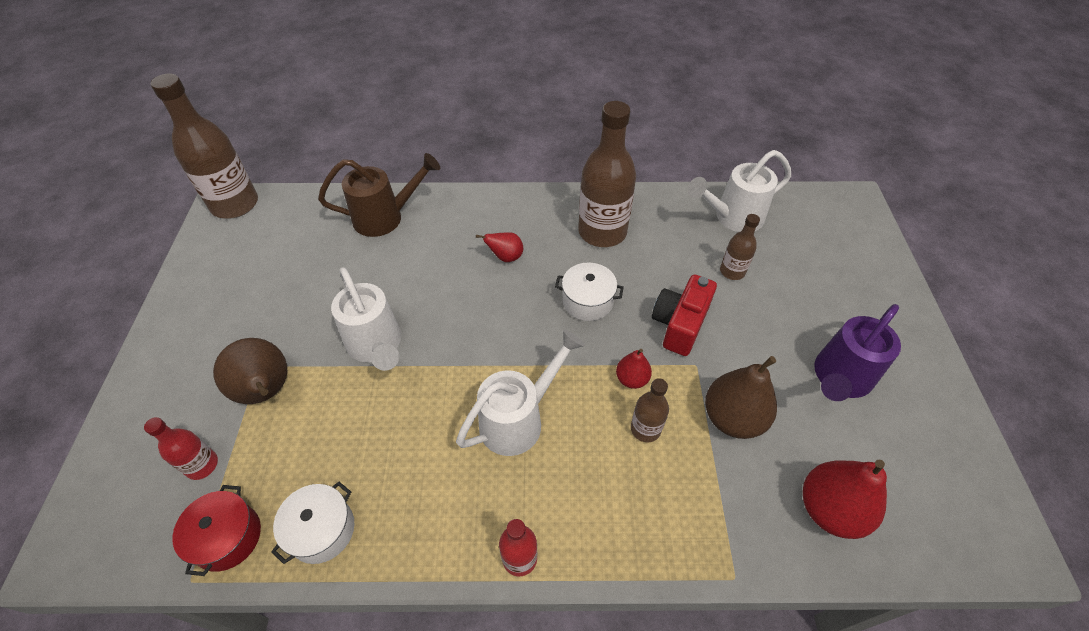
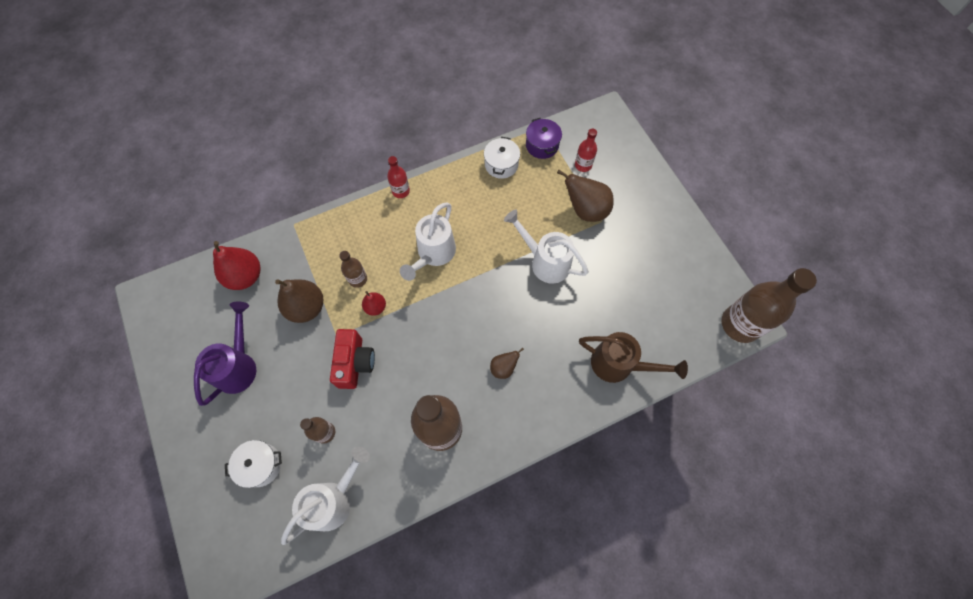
camera: 155 degrees right, 15 degrees up
(227, 537) = (542, 145): red pot -> purple pot
(385, 217) = (618, 364): brown watering can -> brown watering can turned 120 degrees counterclockwise
(505, 257) = (503, 368): red pear -> brown pear
(587, 301) = (426, 354): white pot -> white pot (261, 465)

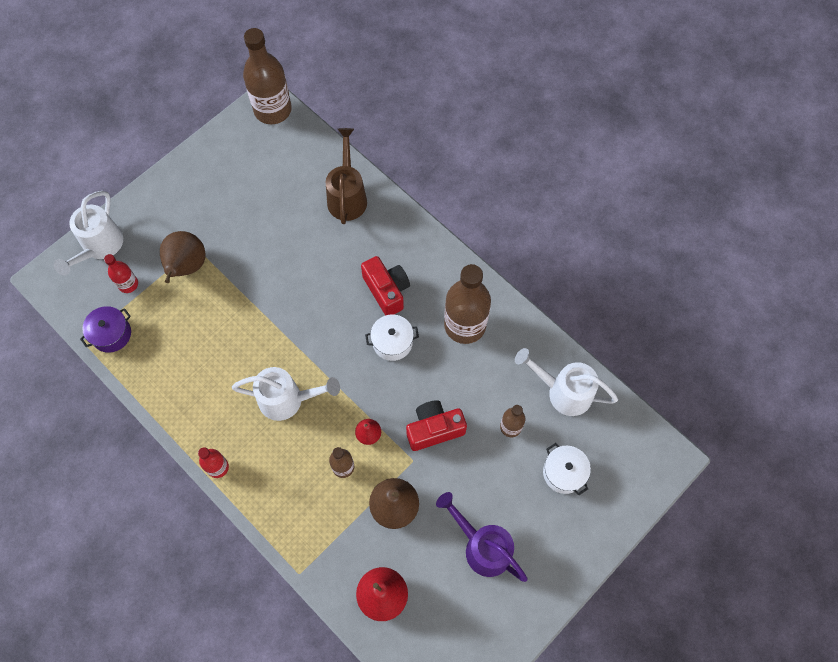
camera: 110 degrees left, 0 degrees up
(238, 366) = (482, 547): purple watering can -> purple watering can turned 45 degrees clockwise
(501, 165) = (150, 369): white pot -> white pot (392, 342)
(503, 368) = (387, 290): brown pear -> red camera
(545, 262) = (261, 287): white watering can -> white watering can (100, 247)

